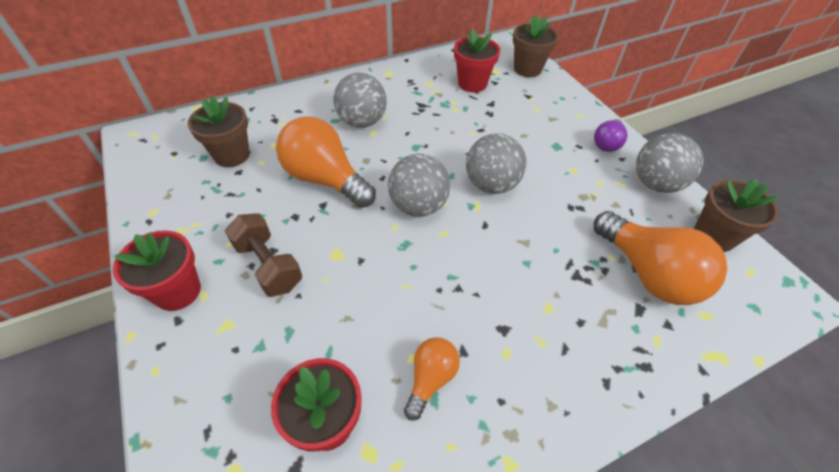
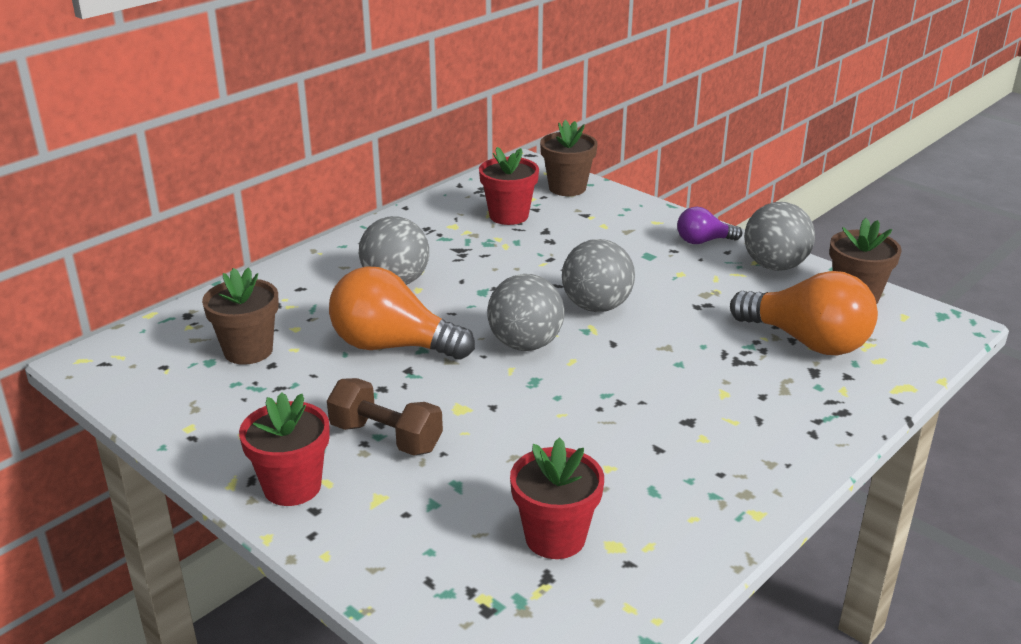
camera: 20 degrees left, 20 degrees down
(430, 379) = (639, 477): orange light bulb -> none
(607, 143) = (703, 241): purple light bulb -> purple light bulb turned 75 degrees clockwise

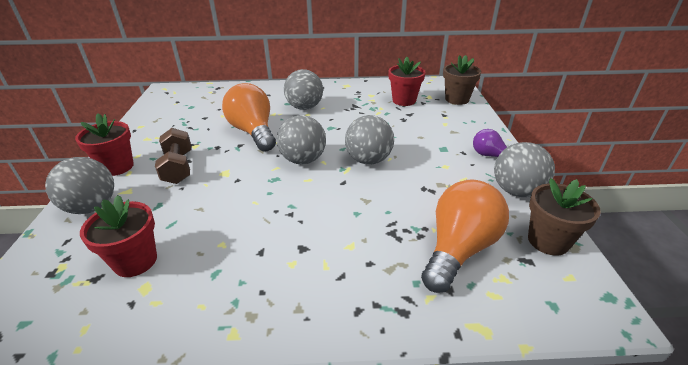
camera: 45 degrees right, 5 degrees up
(248, 351) = (208, 109): brown flower pot -> none
(374, 538) = (92, 207): none -> grey ball
(807, 342) = (459, 249): orange light bulb -> orange light bulb turned 135 degrees counterclockwise

